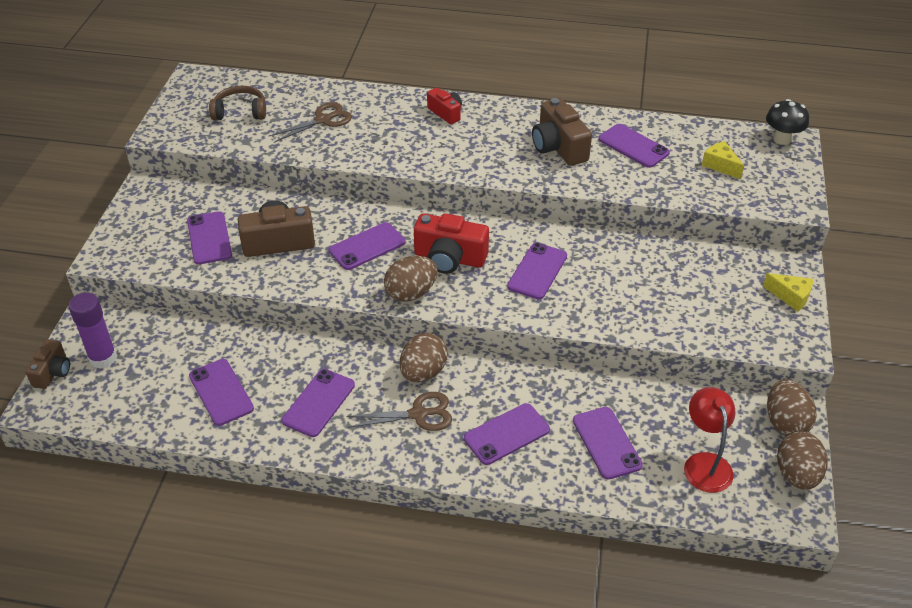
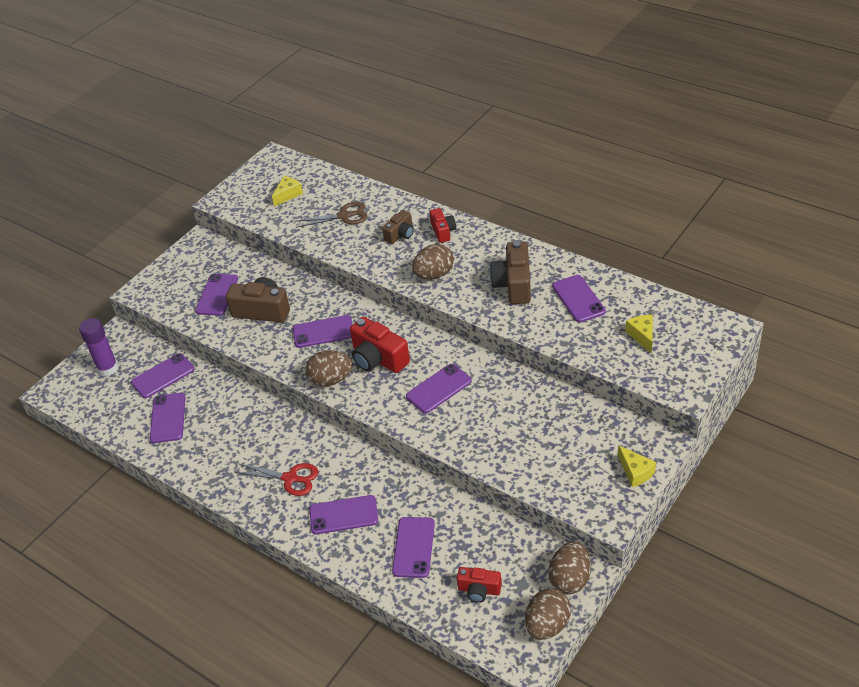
camera: 30 degrees right, 0 degrees up
(52, 372) = (72, 369): brown camera -> brown camera (400, 234)
(240, 111) = (288, 195): brown headphones -> yellow cheese
(319, 403) = (227, 447): purple phone -> purple phone (163, 376)
(418, 414) = (290, 478): brown scissors -> red scissors
(423, 372) = (314, 446): brown egg -> brown egg (434, 275)
(705, 463) = (479, 590): red lamp -> red camera
(782, 139) = (719, 324): black mushroom -> none

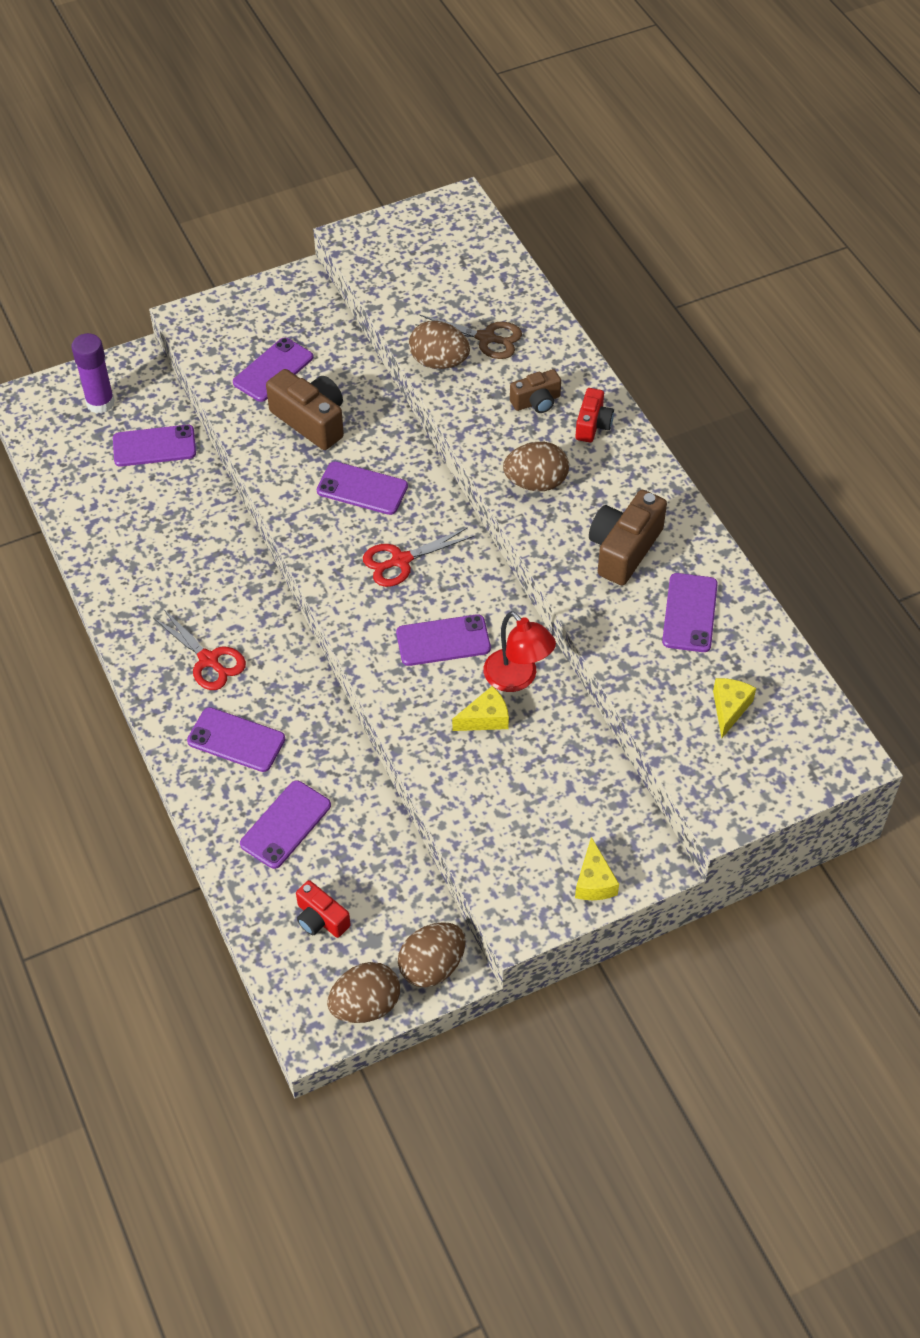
camera: 25 degrees right, 10 degrees up
(168, 418) = (125, 506): purple phone -> none
(288, 195) = (439, 271): yellow cheese -> yellow cheese (485, 718)
(331, 380) = (326, 559): brown egg -> brown egg (439, 362)
(378, 359) = (401, 561): red camera -> red scissors
(500, 387) = (517, 678): none -> red lamp

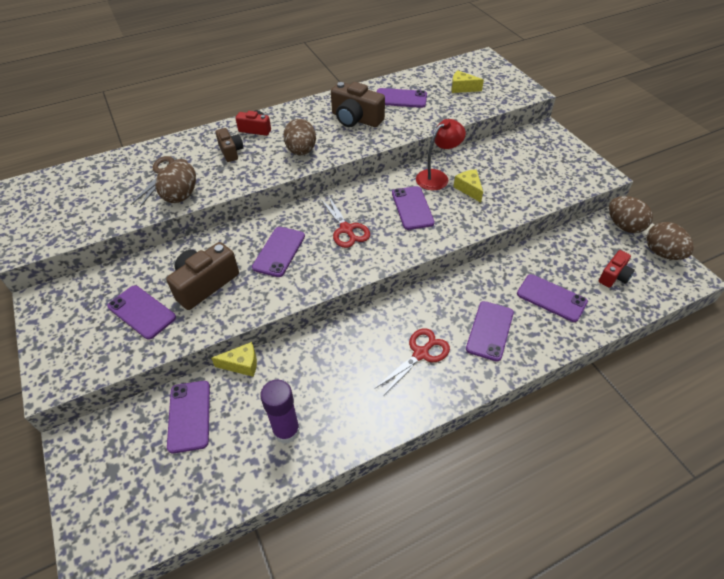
camera: 90 degrees left, 5 degrees down
(100, 403) = (121, 471): purple glue stick -> purple glue stick (286, 431)
(594, 881) = (565, 149): yellow cheese -> yellow cheese (242, 364)

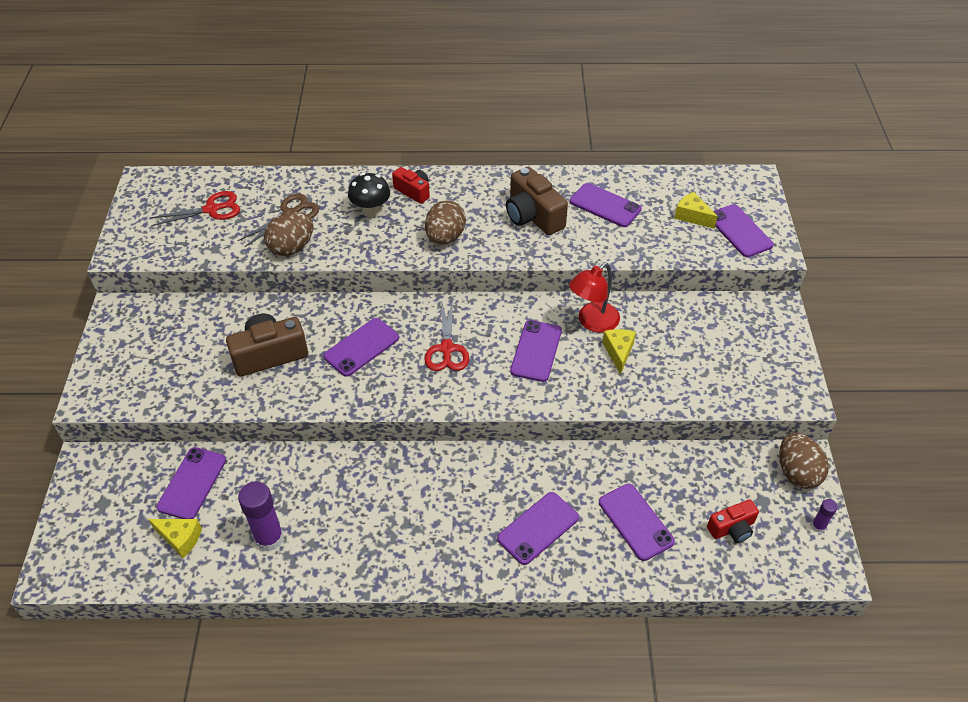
camera: 25 degrees right, 0 degrees up
(141, 312) = (197, 360): purple phone -> purple phone (739, 231)
(231, 151) = (371, 211): brown camera -> black mushroom
(242, 364) = (266, 453): yellow cheese -> yellow cheese (180, 539)
(420, 354) = (447, 520): red scissors -> red scissors (211, 209)
(437, 177) = (592, 322): red lamp -> red lamp turned 150 degrees clockwise
(662, 253) = (818, 526): brown egg -> purple glue stick

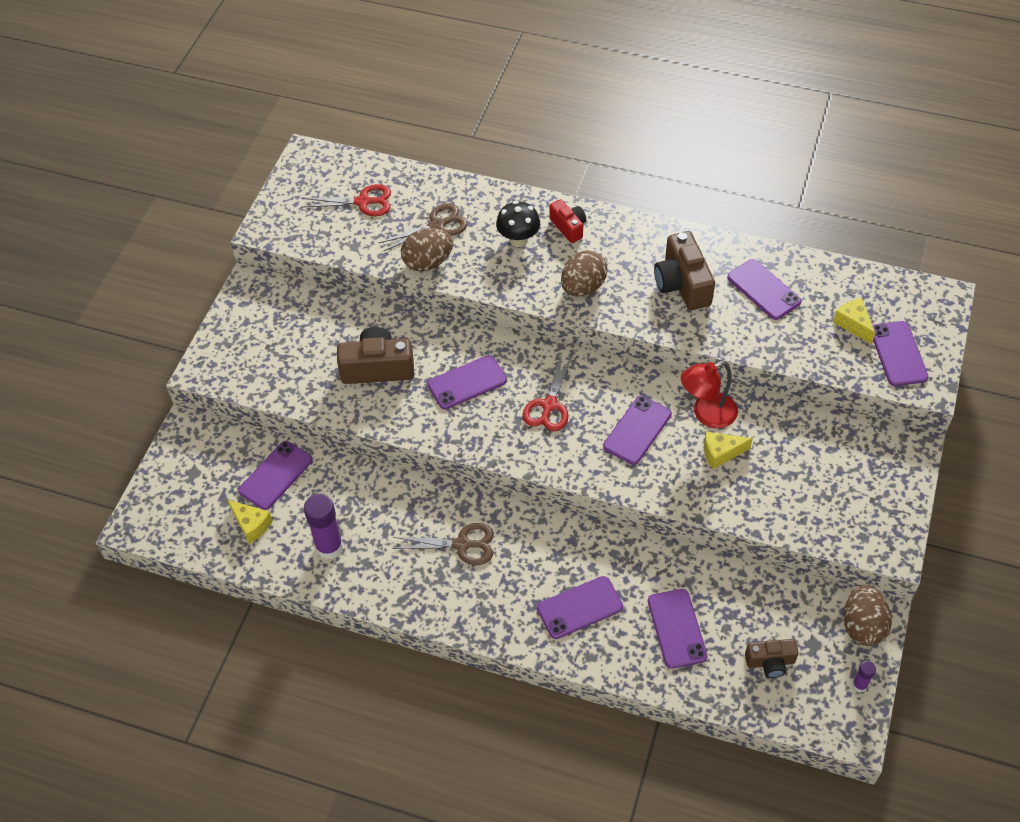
camera: 20 degrees right, 5 degrees up
(403, 500) = (462, 544): none -> brown scissors
(618, 352) = (721, 453): yellow cheese -> yellow cheese turned 120 degrees counterclockwise
(732, 528) = (770, 662): red camera -> brown camera

